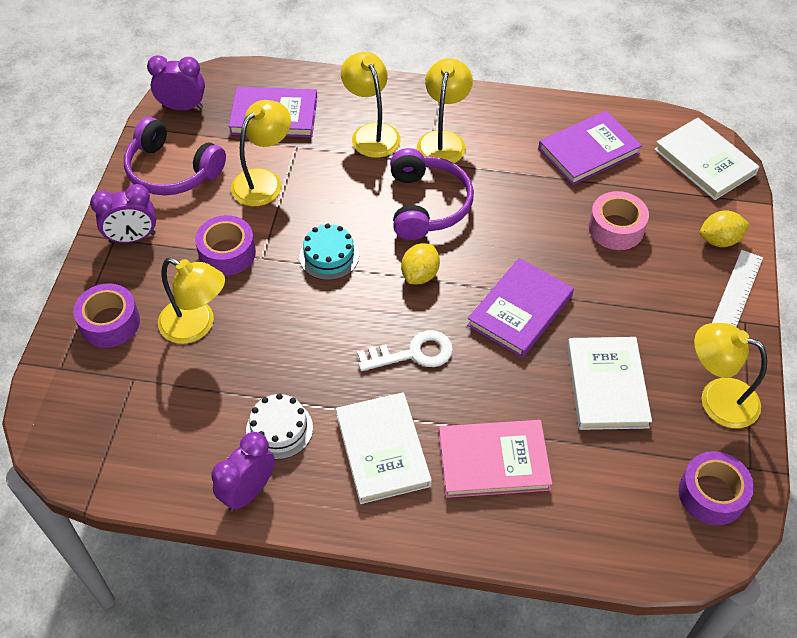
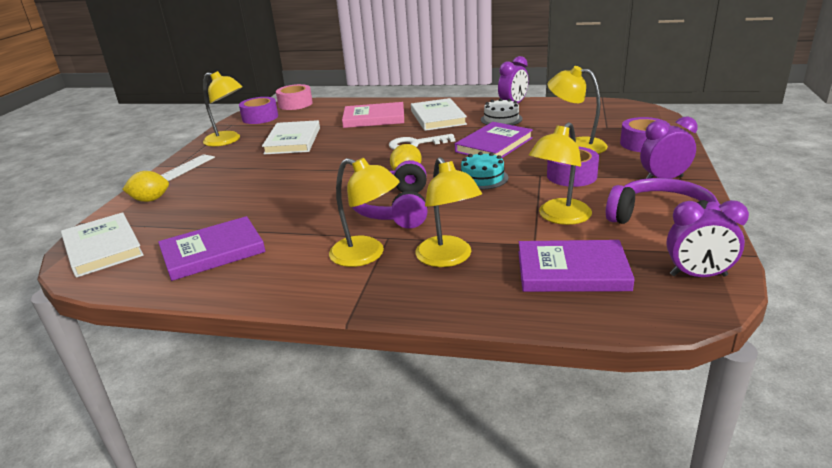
camera: 175 degrees left, 25 degrees down
(443, 140) = (366, 255): yellow lamp -> yellow lamp turned 75 degrees counterclockwise
(520, 310) = (334, 162): purple book -> purple book (494, 145)
(616, 228) = (230, 202): pink tape -> pink tape (295, 104)

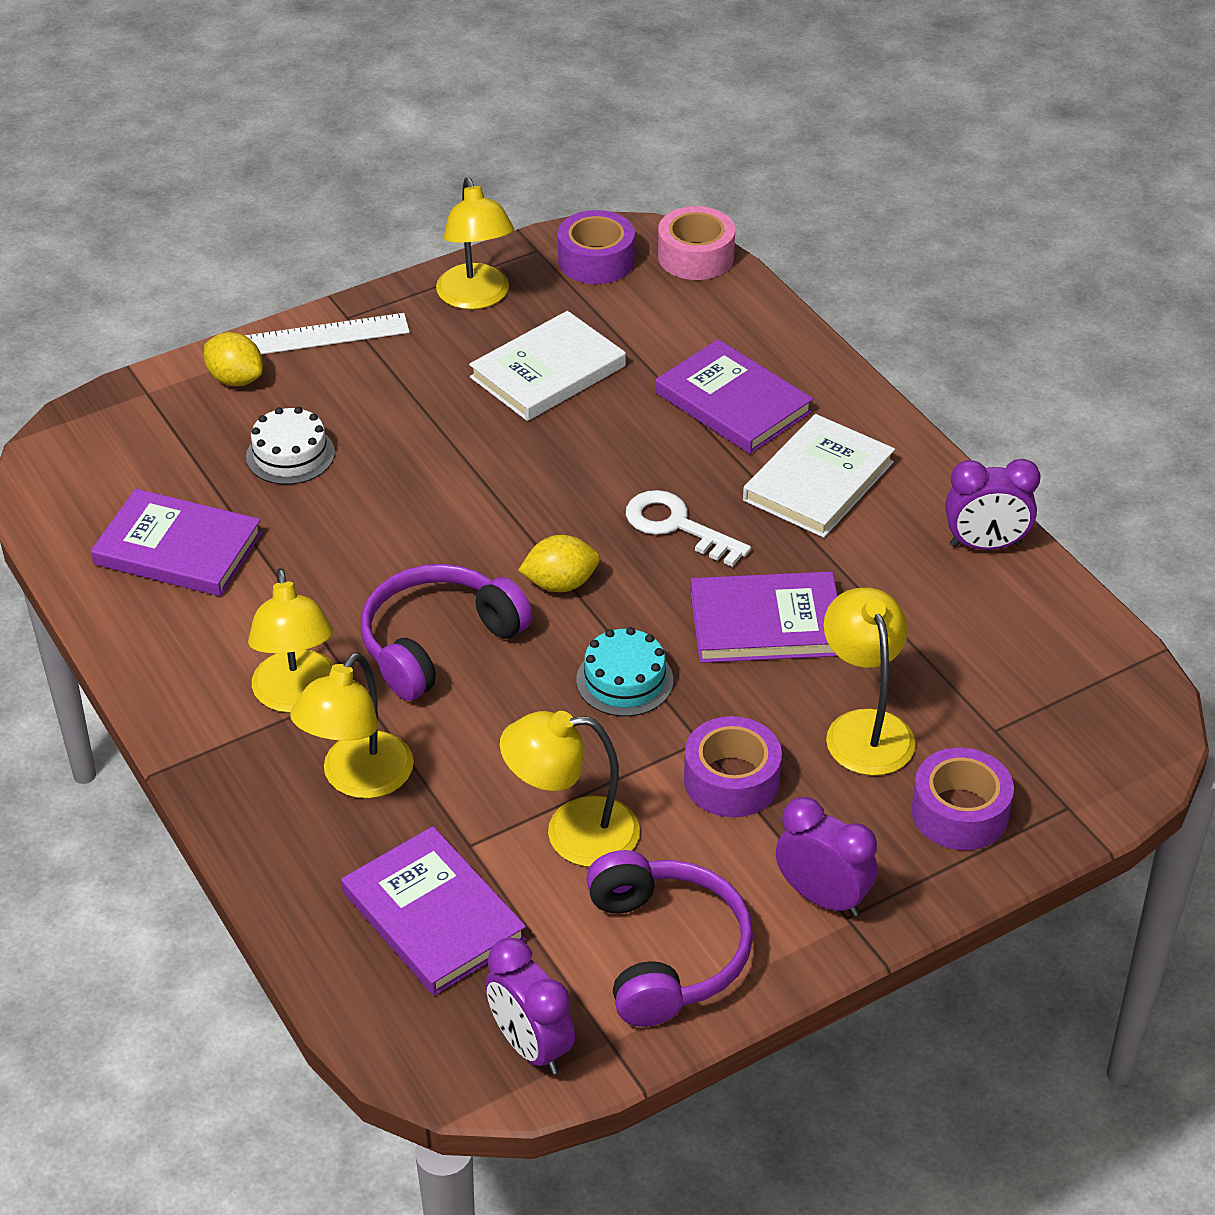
camera: 45 degrees right, 15 degrees up
(102, 248) = (98, 442): white book -> none
(374, 118) = (732, 402): pink book -> purple book
(501, 119) = (894, 568): white cake -> white cake (290, 455)

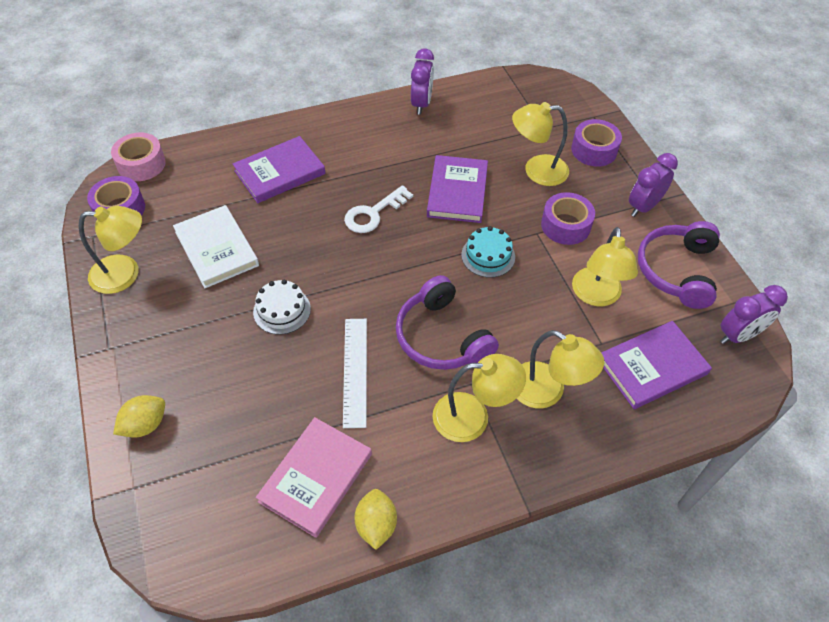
camera: 80 degrees left, 10 degrees up
(178, 549) = (316, 478): purple book -> pink book
(290, 455) = (242, 398): white cake -> white cake (282, 310)
(321, 336) = (121, 366): white ruler -> white ruler (355, 371)
(560, 584) = (406, 272): yellow lemon -> yellow lemon (376, 525)
(666, 952) = (677, 271): purple headphones -> purple headphones turned 75 degrees counterclockwise
(818, 481) = (356, 152): white book -> none

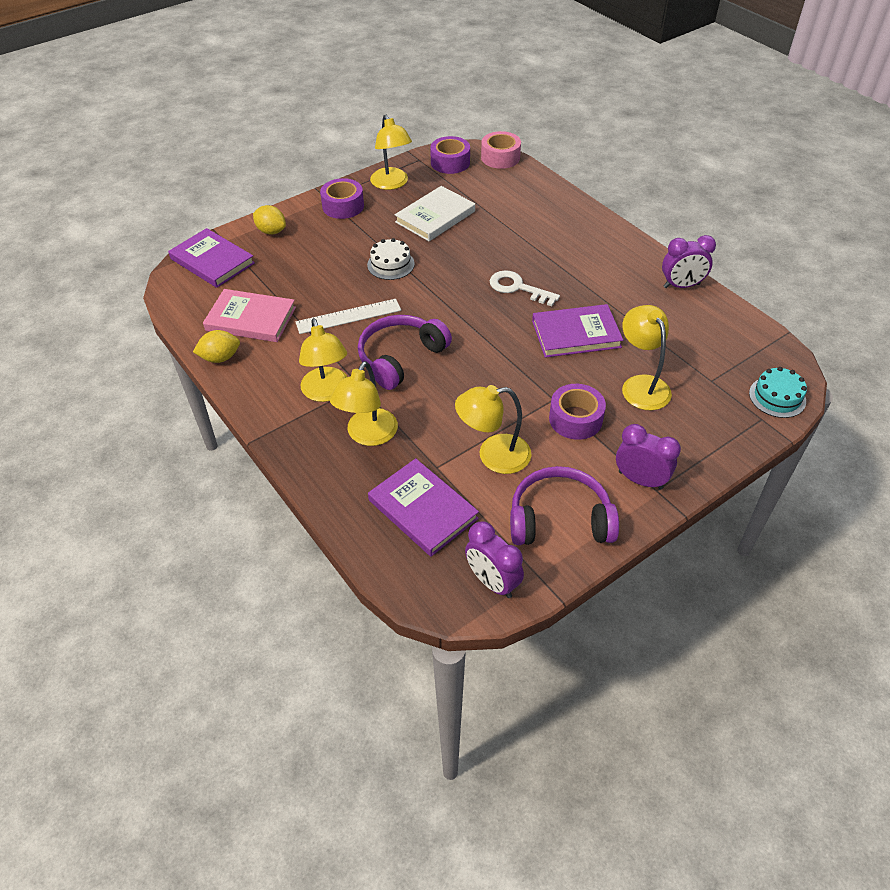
camera: 75 degrees right, 5 degrees down
(280, 172) = (534, 225): purple book -> purple book (212, 261)
(488, 256) = (506, 370): turquoise cake -> turquoise cake (777, 397)
(594, 150) = (704, 426): purple tape -> purple tape (343, 206)

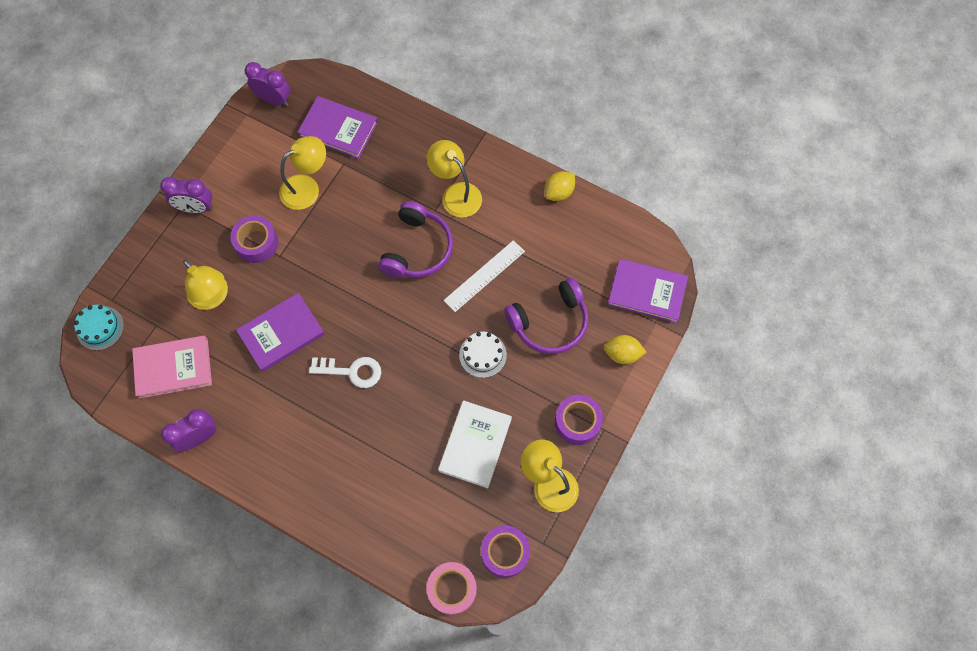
camera: 155 degrees right, 20 degrees up
(251, 319) = (563, 240): pink book -> pink book (173, 368)
(368, 435) = (405, 169): yellow lamp -> none
(559, 519) = (244, 157): purple headphones -> purple headphones (549, 322)

